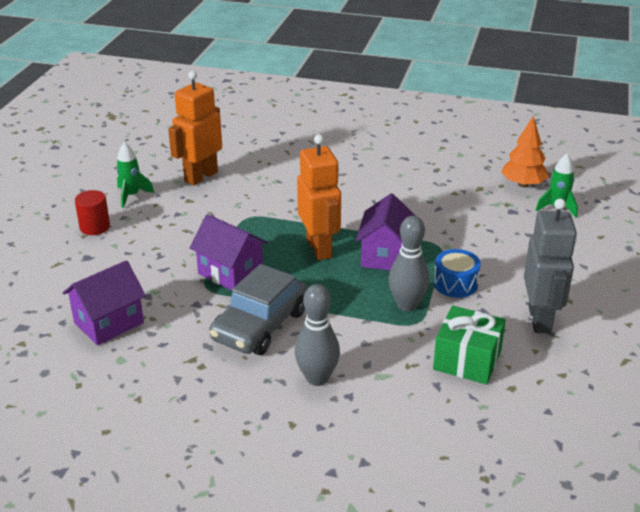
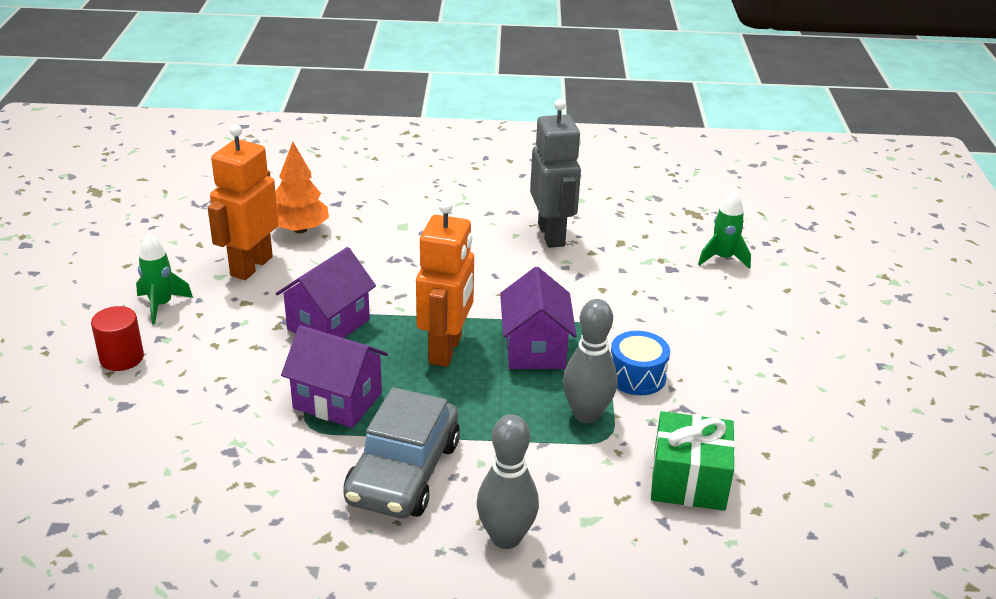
camera: 15 degrees left, 0 degrees up
(109, 323) = (187, 500): purple house -> purple house (328, 324)
(319, 248) = (446, 350): orange robot -> orange robot turned 45 degrees clockwise
(523, 184) = (671, 231): orange tree -> orange tree (300, 229)
(540, 319) = (757, 410): grey robot -> grey robot (552, 235)

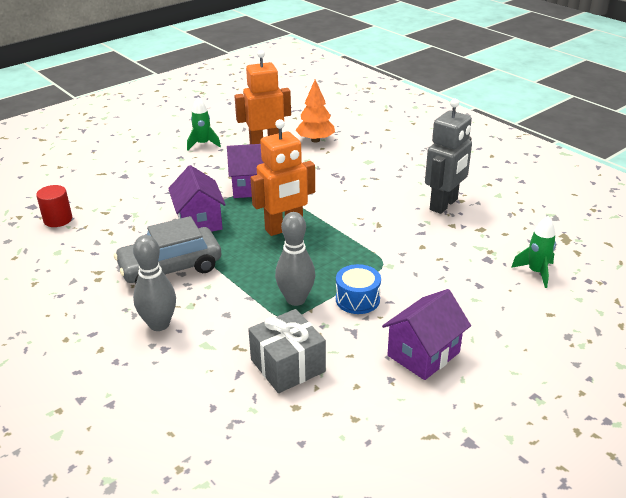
camera: 50 degrees right, 0 degrees up
(122, 358) = (154, 157): red cylinder -> red cylinder (58, 220)
(535, 349) = (328, 253): purple house -> purple house (423, 354)
(688, 480) = (287, 365): green gift -> grey gift

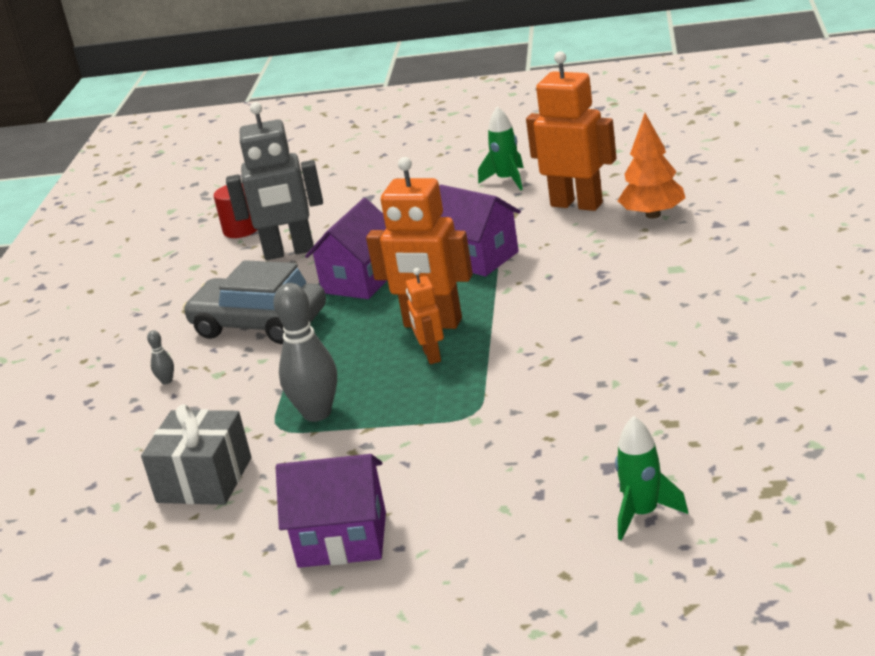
camera: 50 degrees right, 5 degrees down
(159, 324) = (166, 381): grey bowling pin -> grey bowling pin, size x0.42
(312, 244) = (431, 356): none -> orange robot
(357, 299) = (376, 443): blue drum -> none
(444, 204) = (677, 368): grey robot -> grey robot (289, 252)

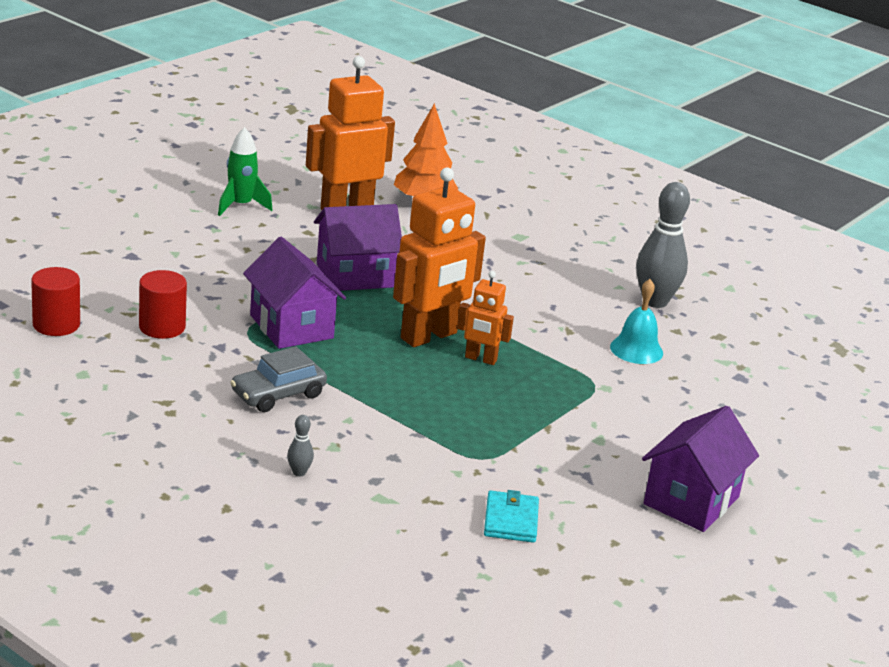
camera: 65 degrees left, 0 degrees up
(204, 480) = (510, 520): grey gift -> turquoise wallet
(259, 324) = (278, 394): grey car -> grey car, size x0.59
(289, 252) = (162, 327): grey robot -> red cylinder
(317, 413) = (487, 435): grey bowling pin -> grey bowling pin (655, 301)
(567, 401) = (636, 349): none -> turquoise bell
(643, 514) = (812, 394): green rocket -> none

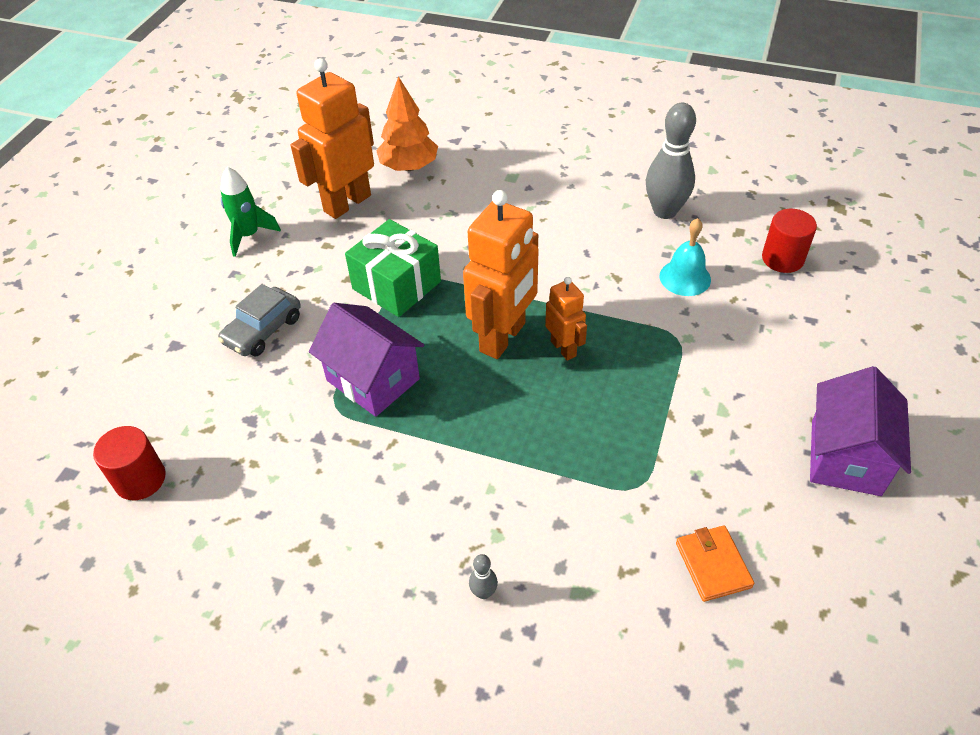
camera: 15 degrees left, 20 degrees up
(162, 327) = (249, 435): red cylinder -> red cylinder (782, 259)
(278, 394) = (407, 483): grey car -> grey car (263, 330)
(355, 275) = (396, 285): purple house -> green gift
(480, 359) = (563, 348): orange robot -> orange robot turned 120 degrees counterclockwise
(510, 520) = (713, 565): turquoise wallet -> orange wallet

